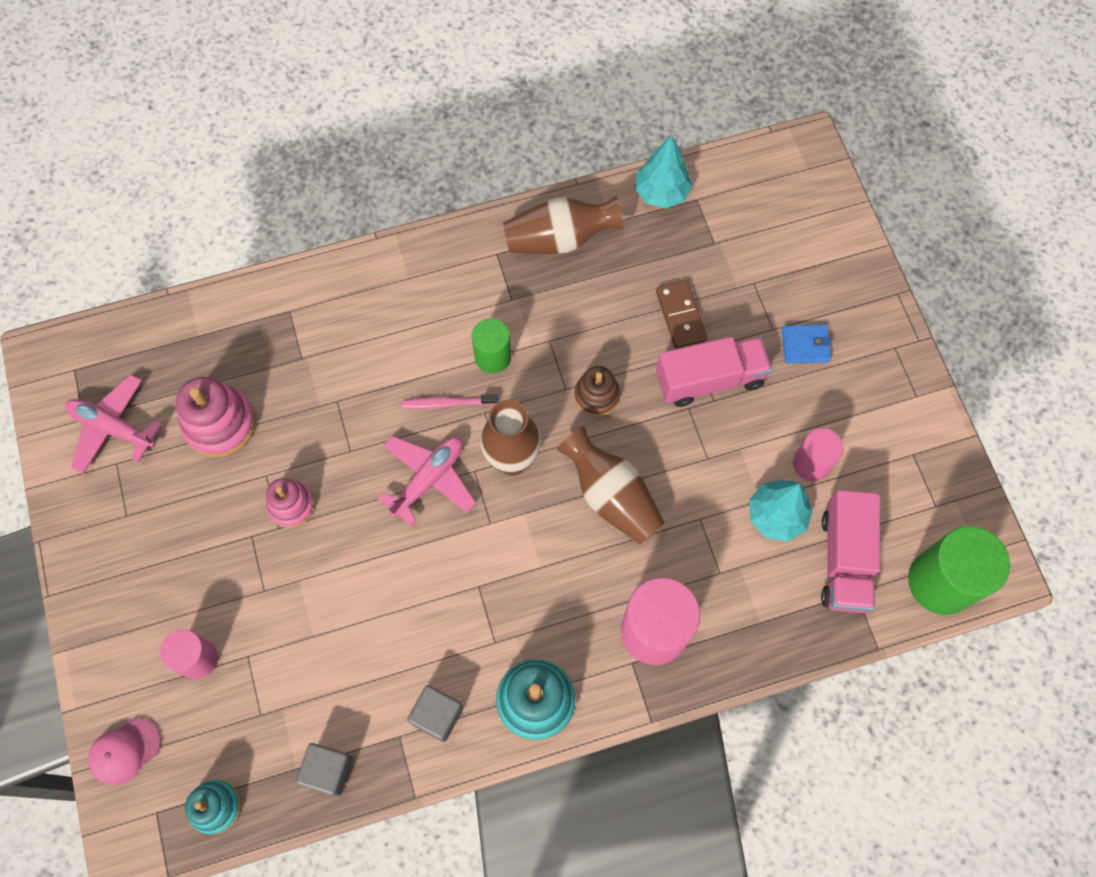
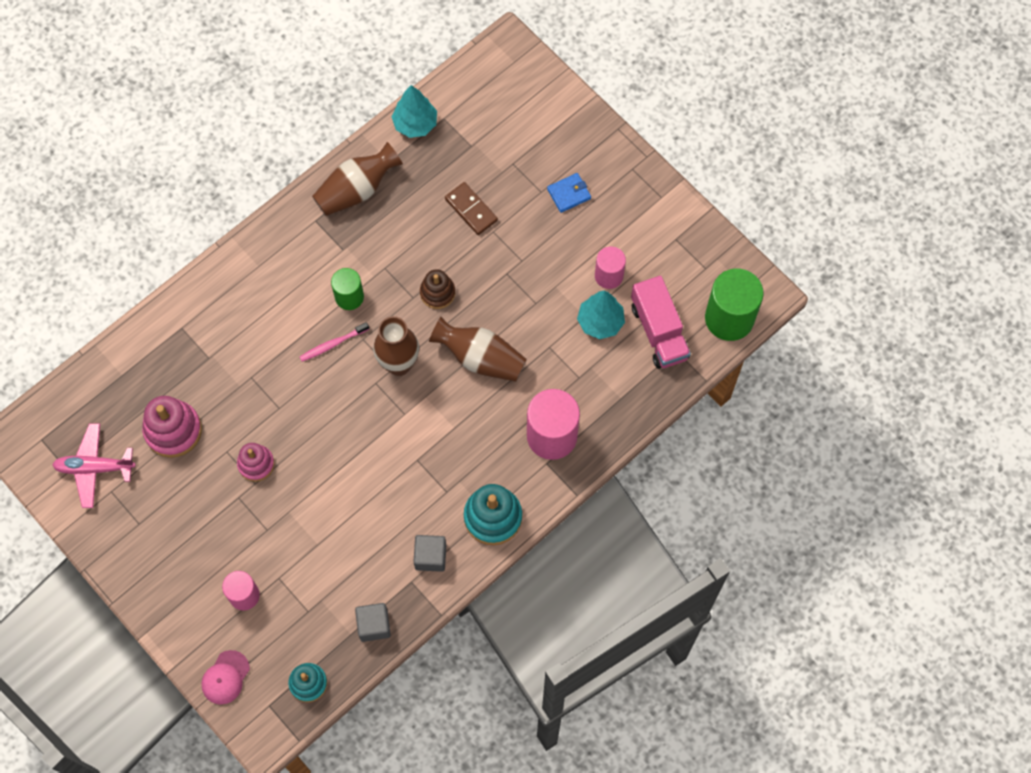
camera: 25 degrees left, 0 degrees up
(429, 479) = (346, 403): pink plane -> none
(709, 379) = (512, 247): pink truck -> none

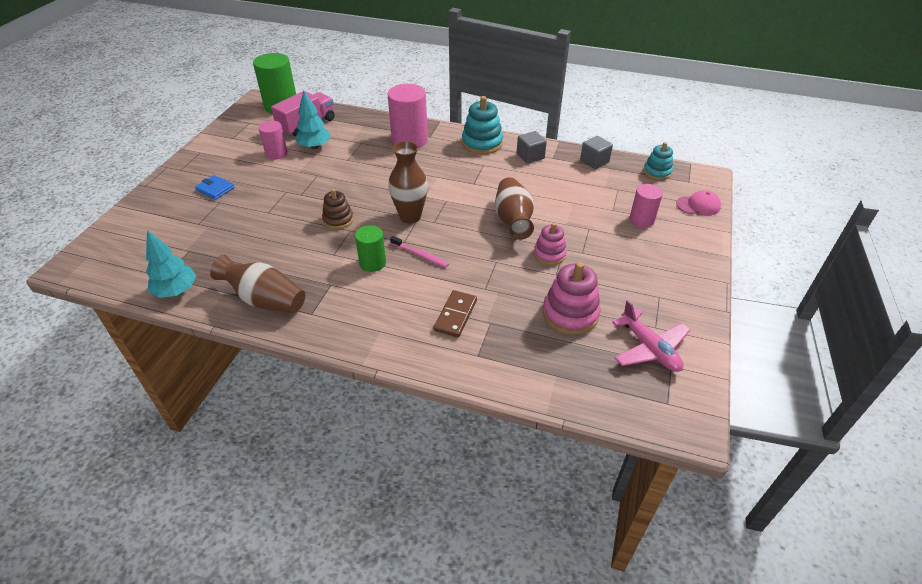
camera: 120 degrees left, 25 degrees down
(471, 210) = (253, 229): brown domino -> brown domino (455, 315)
(480, 358) = (377, 183): brown vase -> brown vase (513, 220)

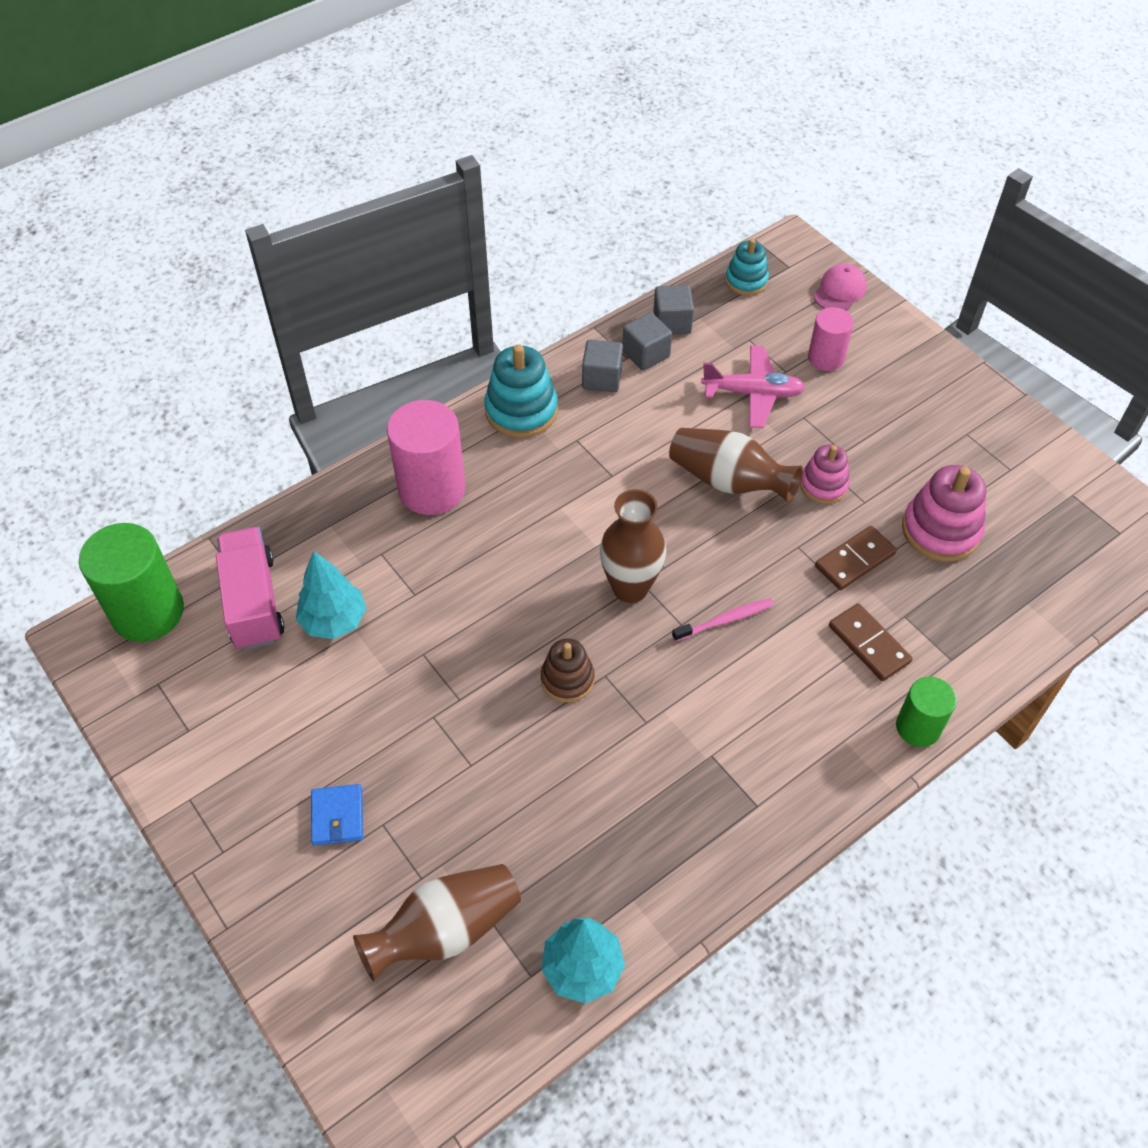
camera: 55 degrees left, 10 degrees up
(215, 189) = (337, 816): blue wallet -> blue wallet turned 75 degrees counterclockwise
(265, 300) = (688, 852): brown vase -> brown vase (445, 930)
(276, 153) = (305, 683): pink cylinder -> none
(372, 263) = (701, 683): green cylinder -> green cylinder (918, 727)
(509, 287) = (855, 560): none -> brown domino
(563, 162) = (646, 354): none -> grey cube
(649, 348) = (1038, 496): pink plane -> pink plane (753, 393)

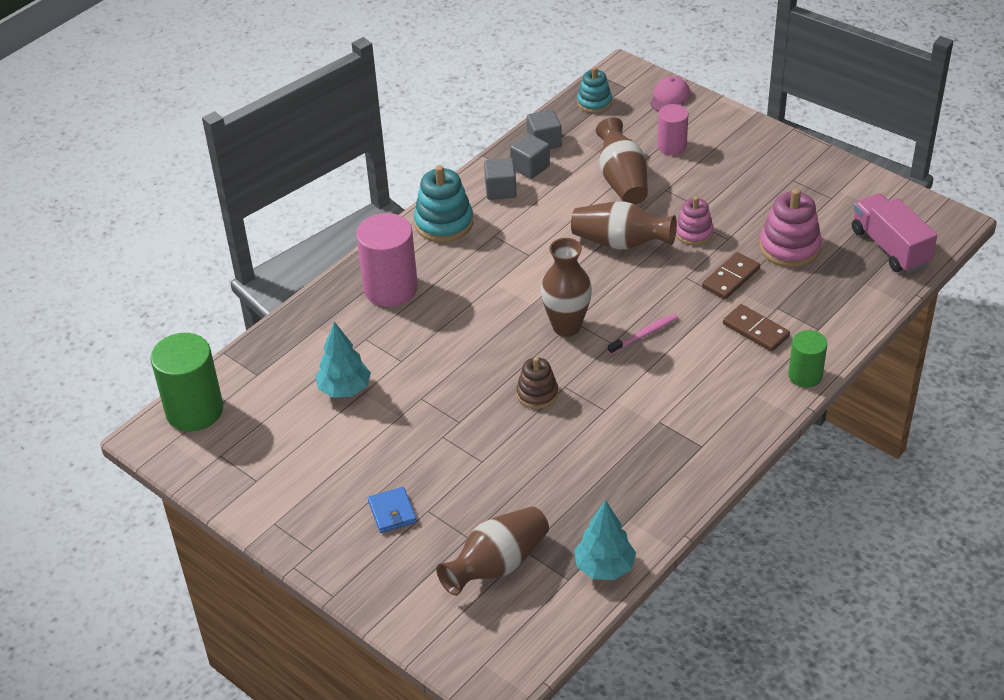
camera: 10 degrees left, 10 degrees down
(254, 602) = (276, 388): pink truck -> pink truck (890, 247)
(753, 393) = (622, 180): pink plane -> brown vase

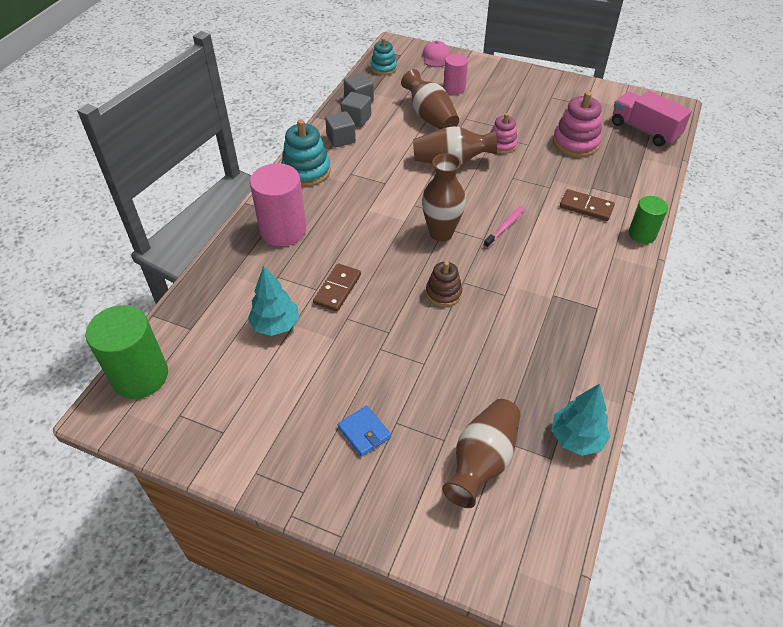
camera: 20 degrees left, 5 degrees up
(731, 278) = (546, 172): brown domino -> brown domino (337, 289)

